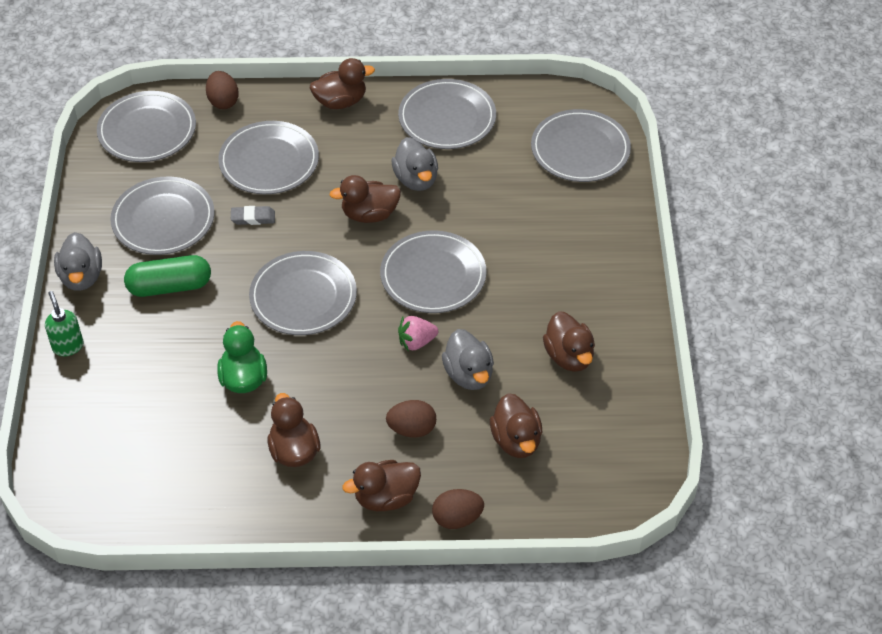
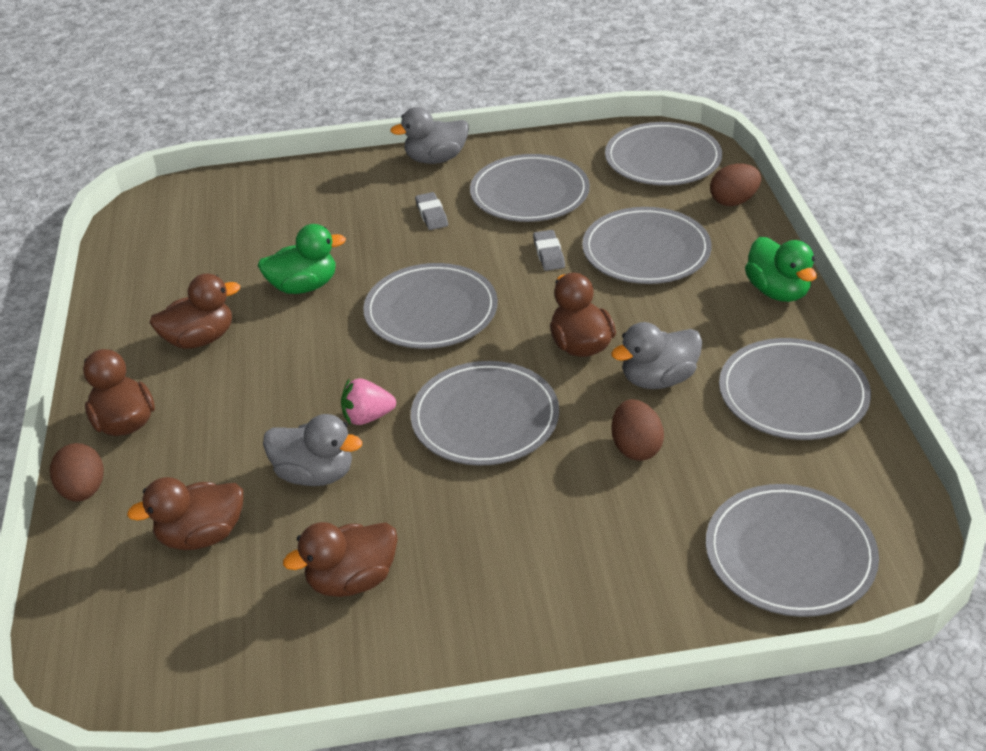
camera: 85 degrees right, 10 degrees down
(68, 346) = (343, 168): green soap dispenser -> none
(169, 286) = (431, 214): green capsule -> grey eraser
(340, 102) = (777, 291): brown duck -> green duck
(412, 429) = (226, 431): brown egg -> brown egg (636, 447)
(416, 342) = (367, 417): pink strawberry -> pink strawberry turned 75 degrees counterclockwise
(469, 374) = (315, 474): grey duck -> grey duck turned 135 degrees counterclockwise

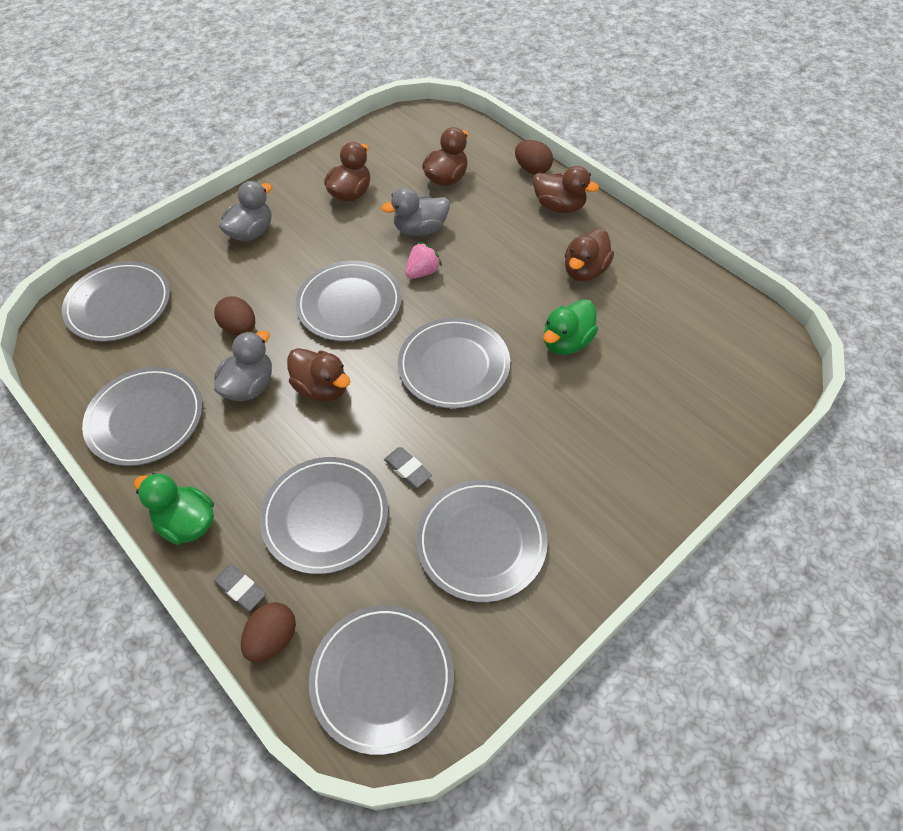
camera: 145 degrees right, 15 degrees up
(431, 214) = (544, 465): grey eraser -> grey eraser (240, 589)
(436, 159) = (612, 546): grey duck -> grey duck (251, 232)

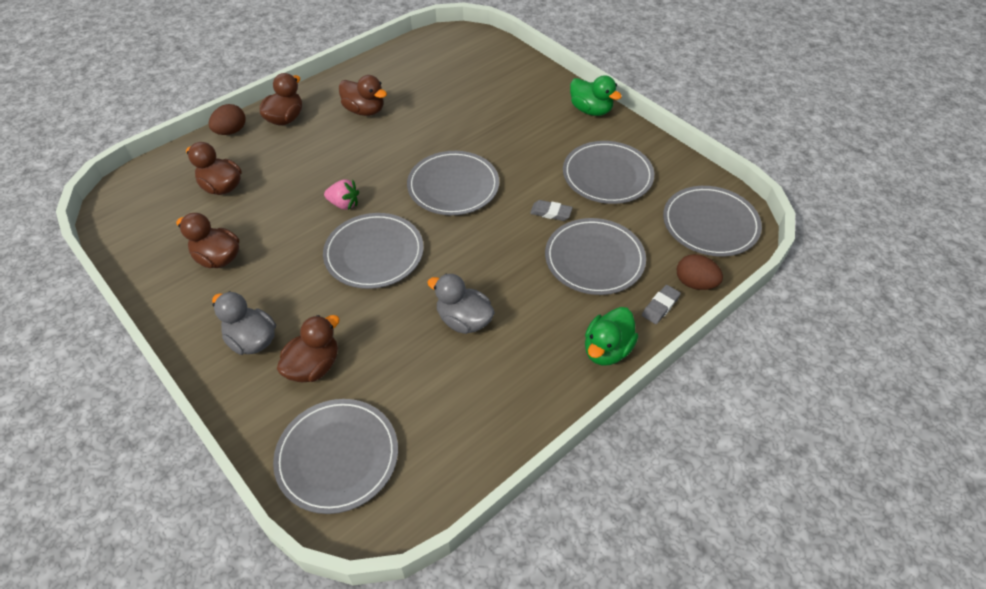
camera: 90 degrees left, 5 degrees down
(145, 418) = (498, 401): grey plate -> none
(240, 328) = (391, 336): brown egg -> none
(322, 388) = (470, 268): brown duck -> brown duck (313, 366)
(407, 469) = (551, 213): grey eraser -> grey eraser turned 60 degrees clockwise
(420, 229) = (287, 205): grey duck -> none
(423, 272) = (344, 204): pink strawberry -> pink strawberry turned 150 degrees clockwise
(566, 342) = (436, 125): green duck -> green duck (591, 110)

